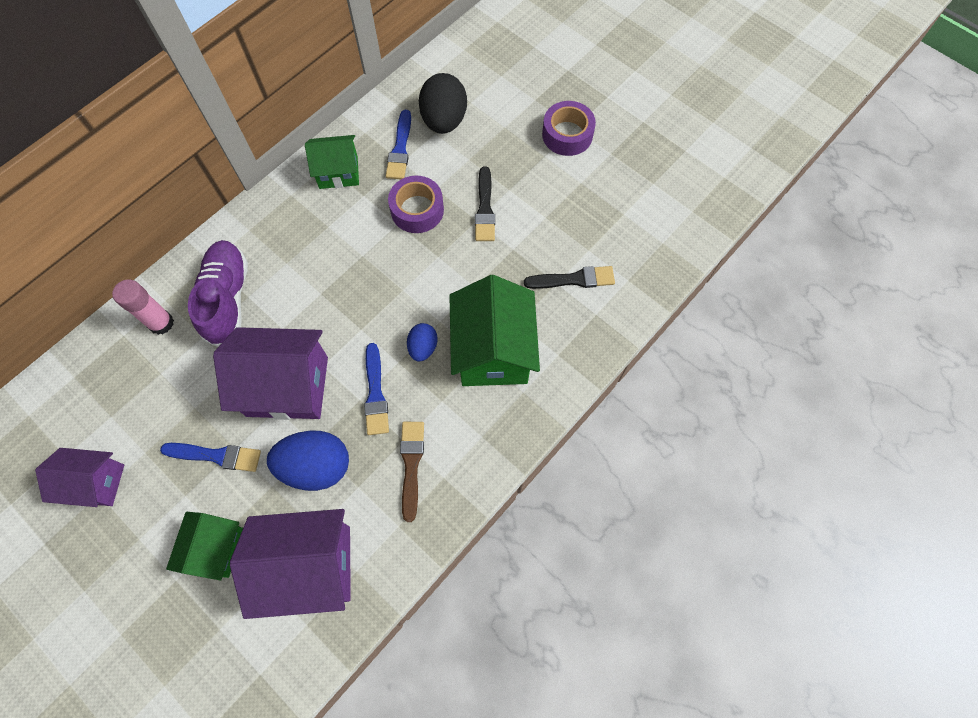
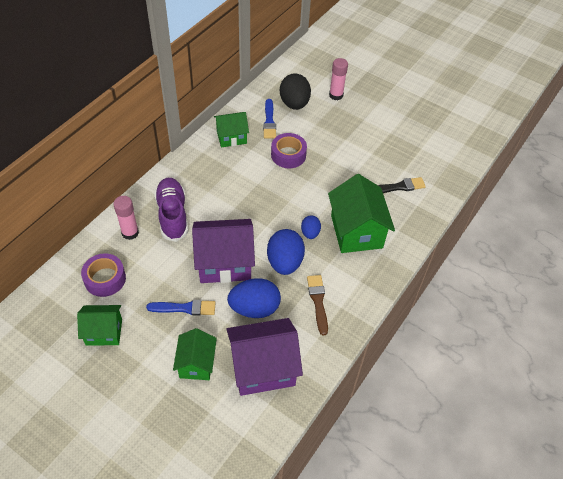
camera: 10 degrees left, 15 degrees down
(96, 483) = (104, 332): purple house -> green house
(375, 394) = (285, 262): blue brush -> blue egg
(485, 209) = (332, 151): black brush -> none
(510, 110) = (336, 95): none -> pink glue stick
(567, 135) = (375, 107): purple tape -> purple tape (105, 279)

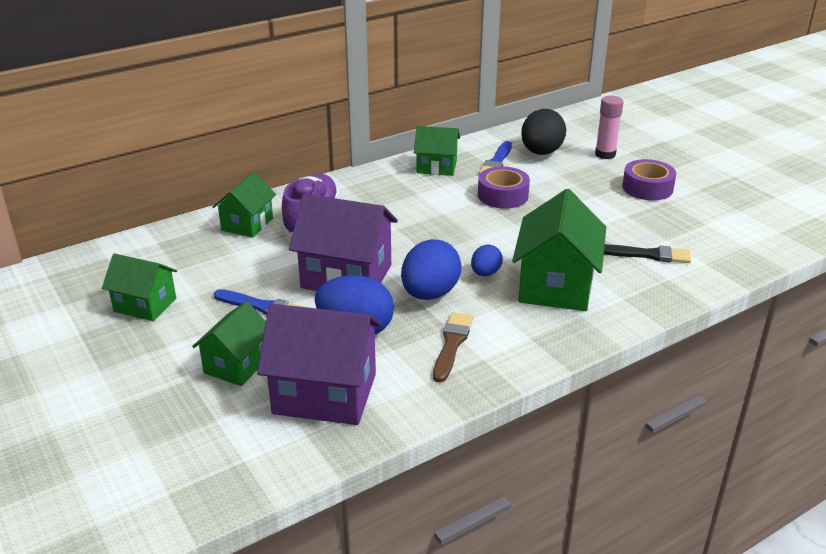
camera: 25 degrees right, 20 degrees down
(105, 279) = (185, 258): purple tape -> purple tape (647, 188)
(130, 233) = (247, 224): pink glue stick -> green house

